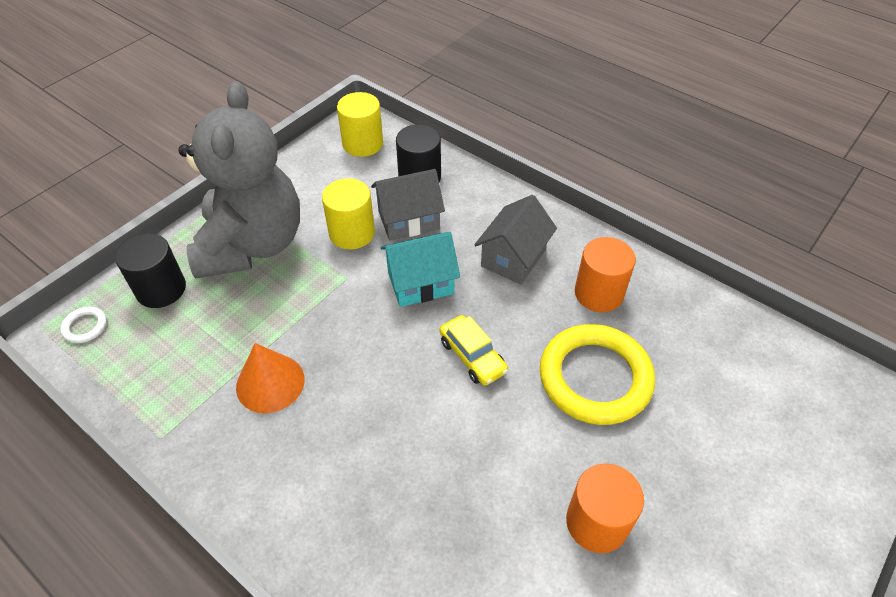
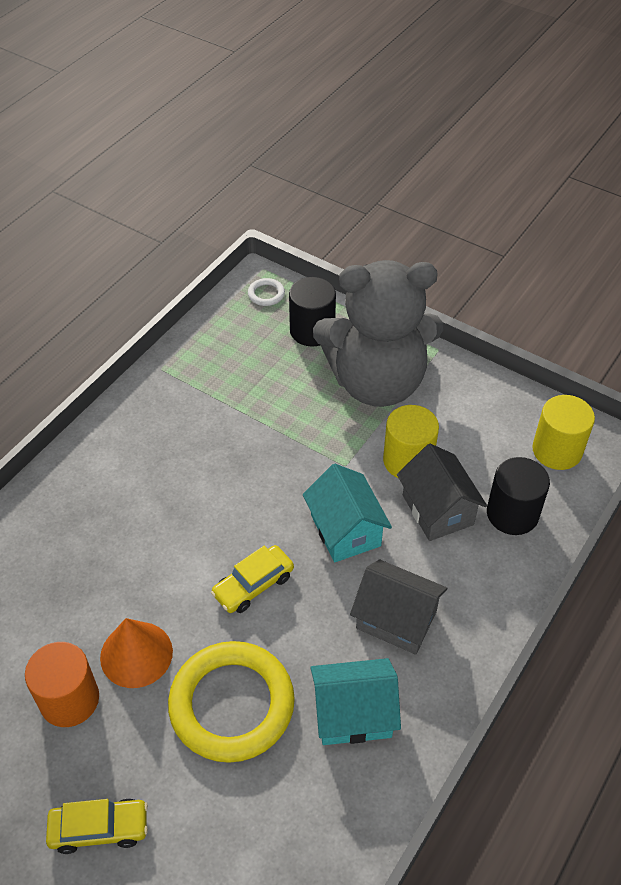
camera: 85 degrees right, 0 degrees up
(270, 383) = (215, 428): orange cone -> orange cone (136, 654)
(599, 293) = (353, 714): orange cylinder -> turquoise house
(723, 487) = (99, 829): none -> yellow car

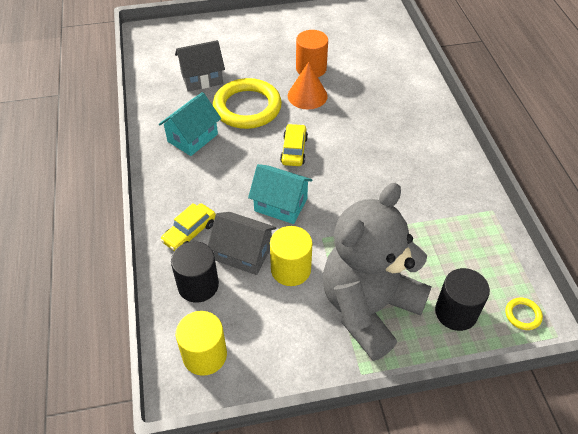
camera: 135 degrees right, 0 degrees up
(99, 829) = (249, 50): yellow car -> yellow car (189, 232)
(266, 294) = (522, 315): white ring -> yellow ring
(396, 619) = (210, 184): grey house -> grey house (202, 78)

